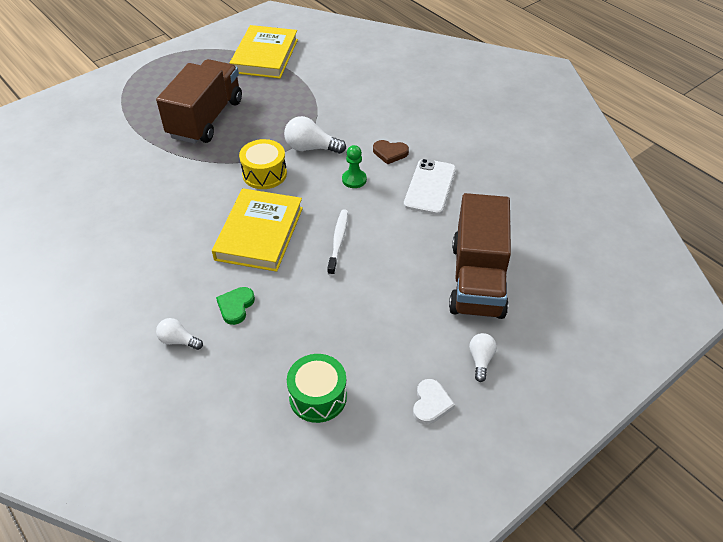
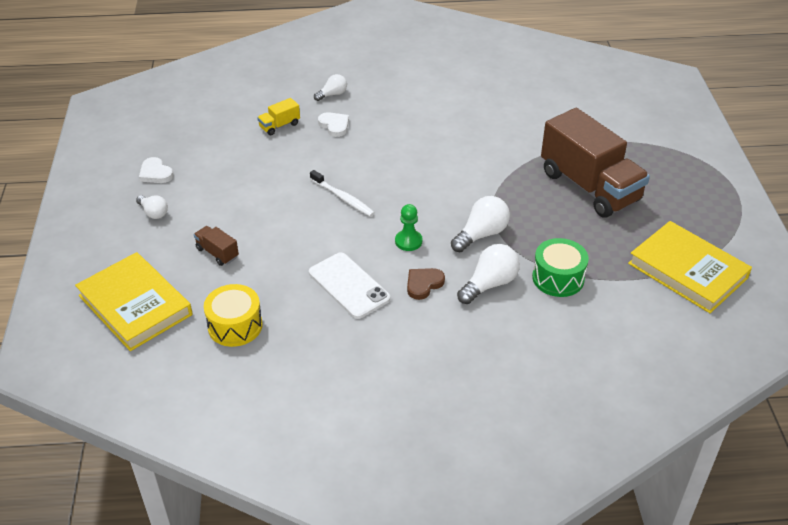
camera: 125 degrees right, 5 degrees down
(236, 306) = (334, 125): green heart -> white heart
(259, 233) = (396, 162): yellow book -> yellow book (135, 305)
(264, 174) = (469, 192): yellow drum -> yellow drum (235, 326)
(269, 351) = (279, 126): none -> yellow truck
(318, 397) = (221, 131): green drum -> green drum (558, 278)
(359, 125) = (489, 284): none -> white light bulb
(477, 279) = (217, 253): brown truck -> brown truck, size x0.40

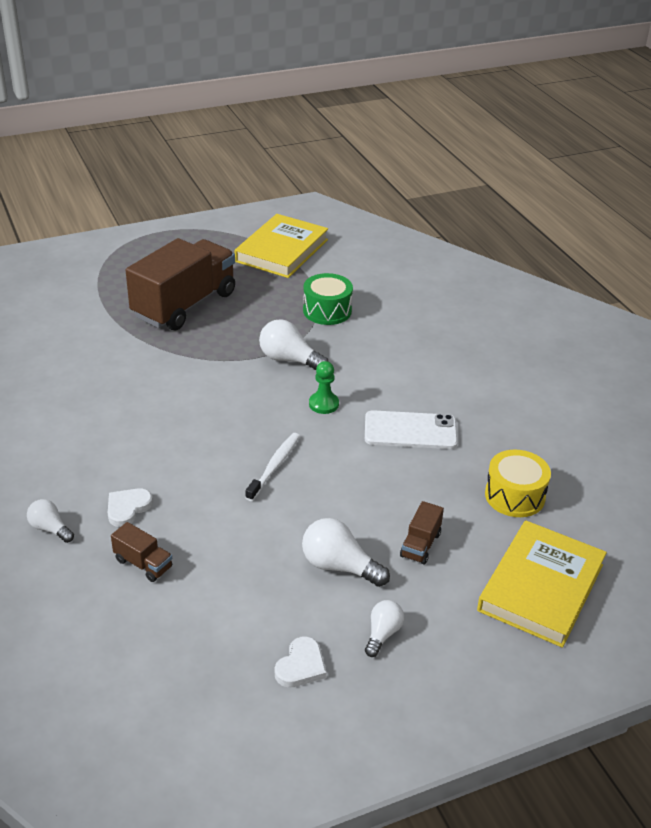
camera: 110 degrees left, 5 degrees down
(279, 126) = (143, 564): yellow truck -> brown truck
(349, 285) = (410, 431): white phone -> white phone turned 60 degrees clockwise
(423, 284) = (380, 384): brown heart -> none
(489, 284) = (357, 346): white light bulb -> white light bulb (339, 566)

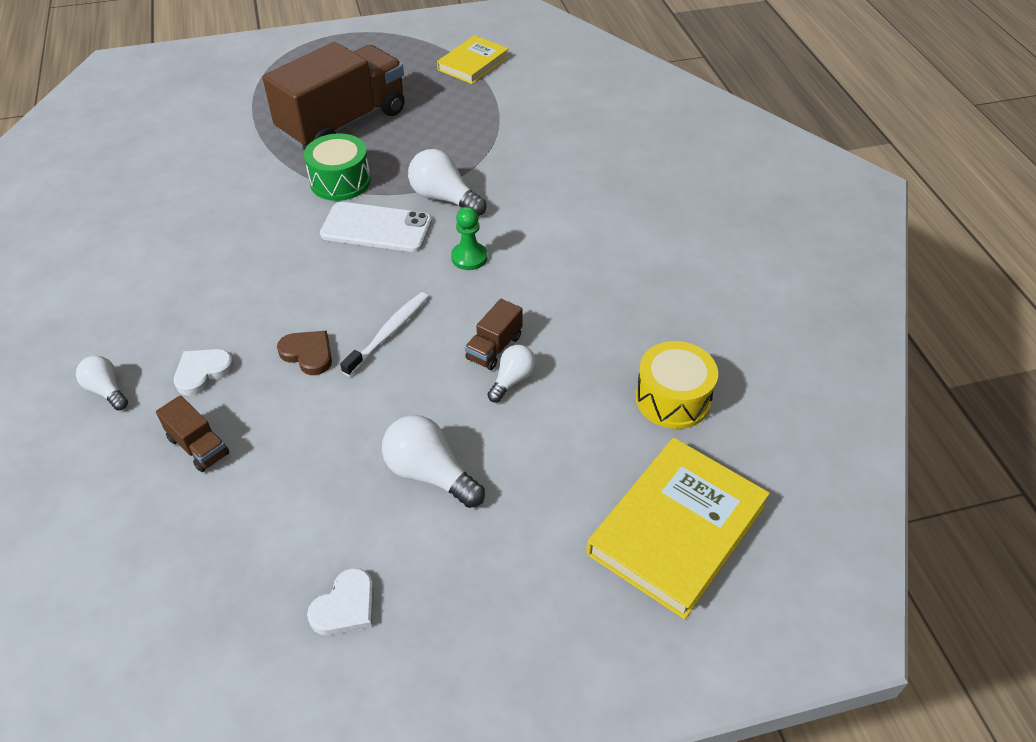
camera: 10 degrees right, 10 degrees up
(212, 487) = (308, 354): none -> brown heart
(282, 250) = (473, 63): yellow book -> yellow book, size x0.62
(327, 311) = (505, 140): green drum -> green drum (340, 181)
(382, 634) = (458, 573): white light bulb -> white light bulb (512, 380)
(410, 431) = (564, 300): white phone -> white phone (376, 228)
(420, 545) = (537, 454): brown truck -> brown truck (494, 347)

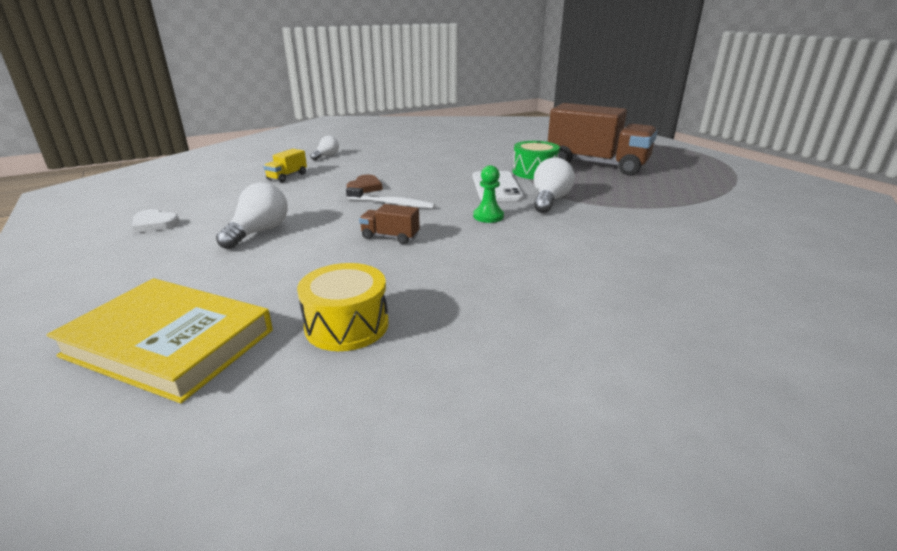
camera: 75 degrees right, 20 degrees down
(198, 446) = (287, 176): brown truck -> yellow truck
(202, 372) = (343, 169): white heart -> none
(473, 63) = (736, 188): yellow book -> none
(512, 380) = (356, 247): white light bulb -> none

